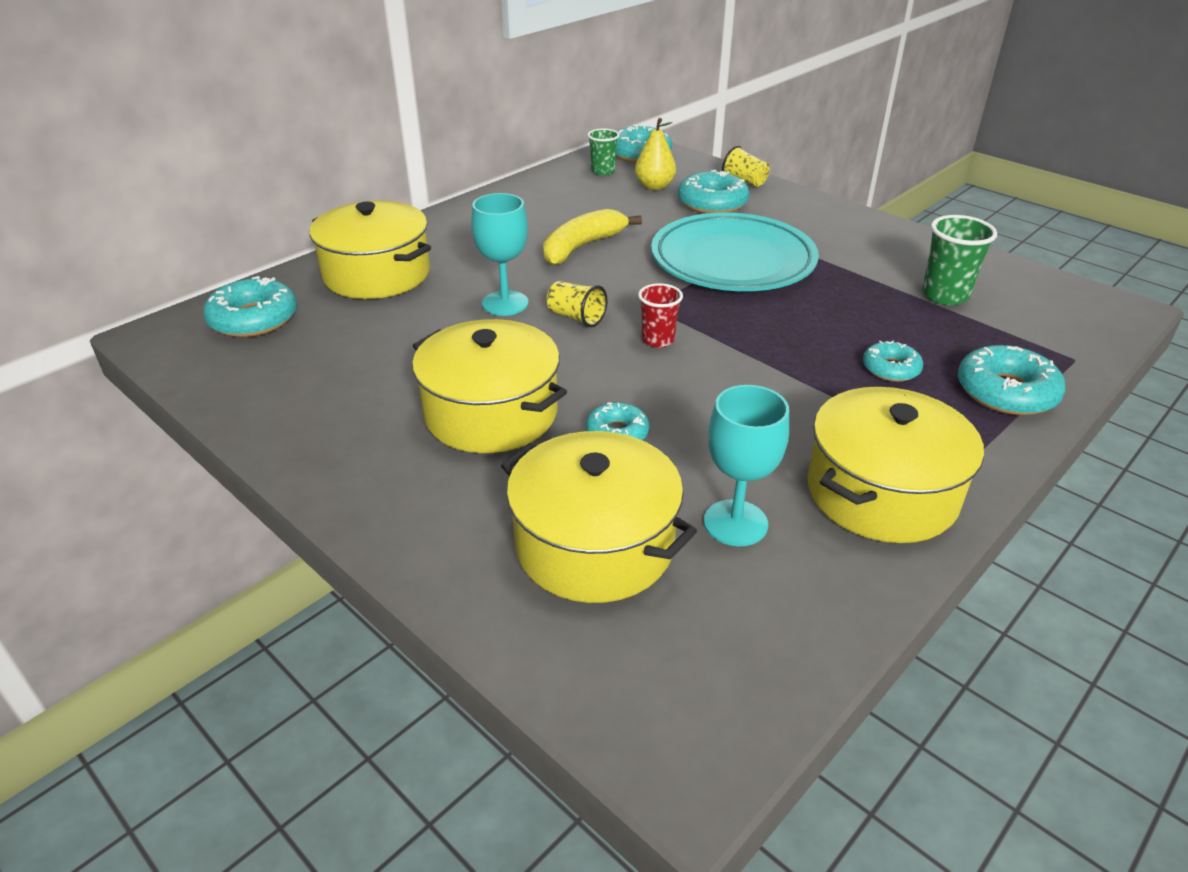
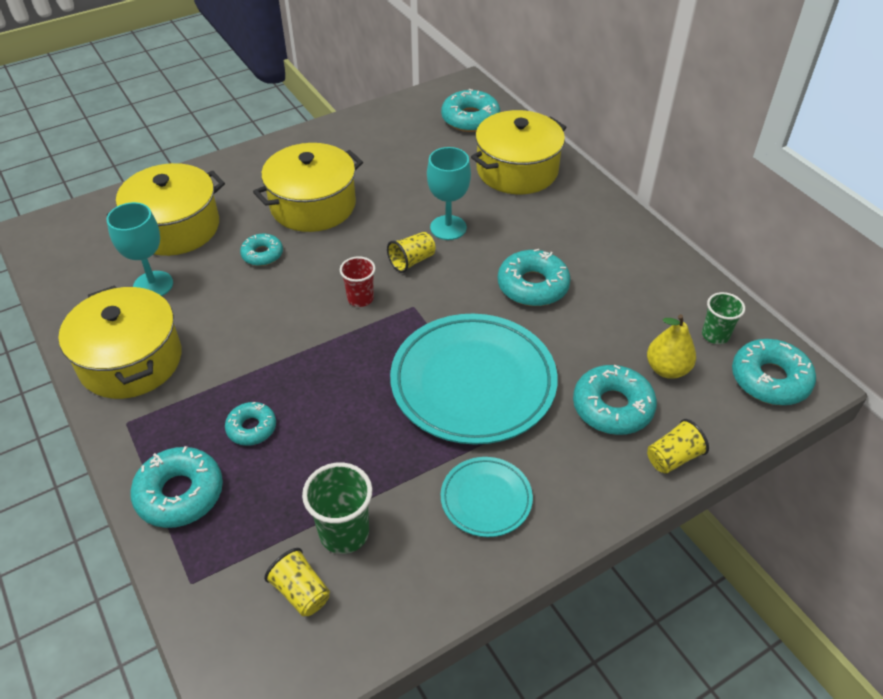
camera: 105 degrees right, 10 degrees up
(582, 247) = (532, 286): yellow banana -> turquoise donut
(849, 242) = (486, 499): none -> turquoise plate
(1016, 304) = (301, 592): none -> yellow cup

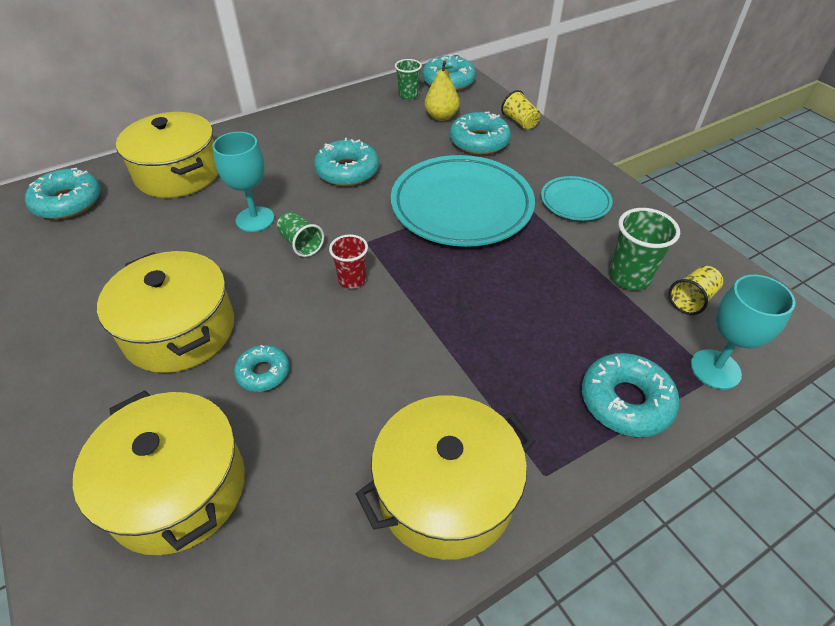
camera: 90 degrees left, 0 degrees up
(153, 285) = (302, 494): turquoise goblet -> turquoise goblet (715, 369)
(251, 428) = (533, 352): turquoise donut -> none
(412, 261) = (301, 244): yellow cup -> green cup

